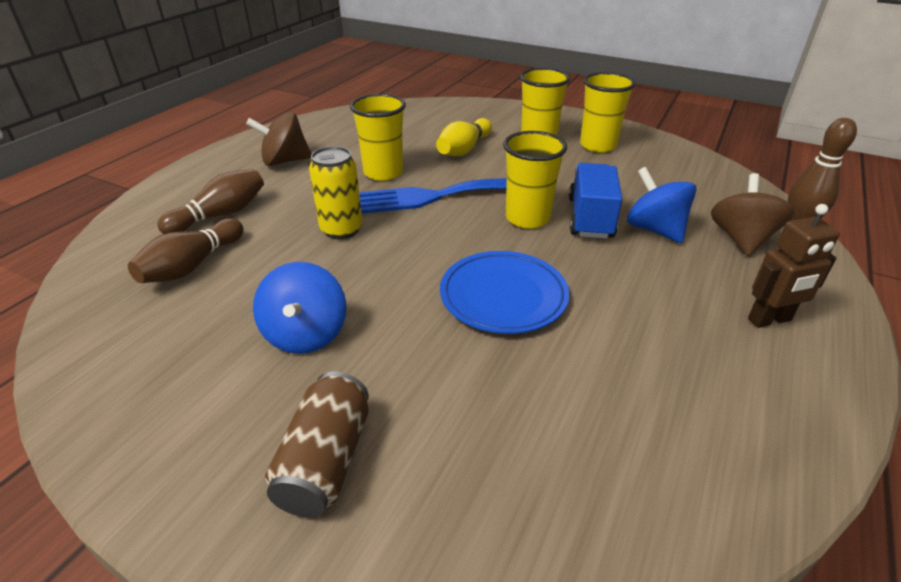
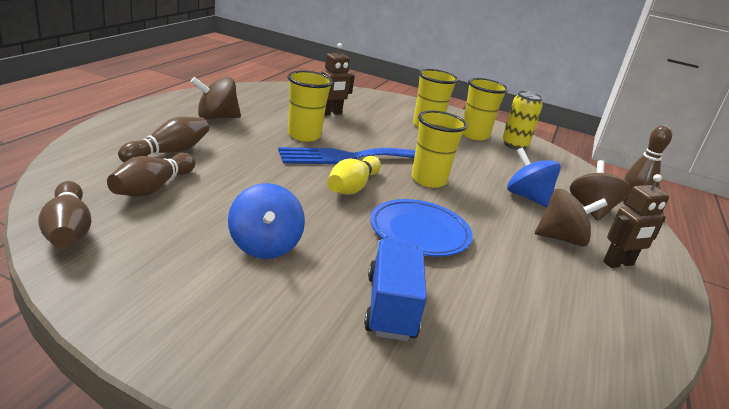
camera: 10 degrees left, 10 degrees down
(85, 333) = (68, 230): none -> brown bowling pin
(325, 461) = (301, 333): brown can -> none
(341, 230) = (277, 173): yellow can -> yellow can (514, 145)
(421, 138) = (331, 113): none -> brown robot
(464, 149) = (368, 126): yellow bowling pin -> yellow bowling pin (352, 187)
(590, 218) = (477, 184): blue truck -> blue truck (390, 307)
(693, 288) = (561, 239): none -> brown spinning top

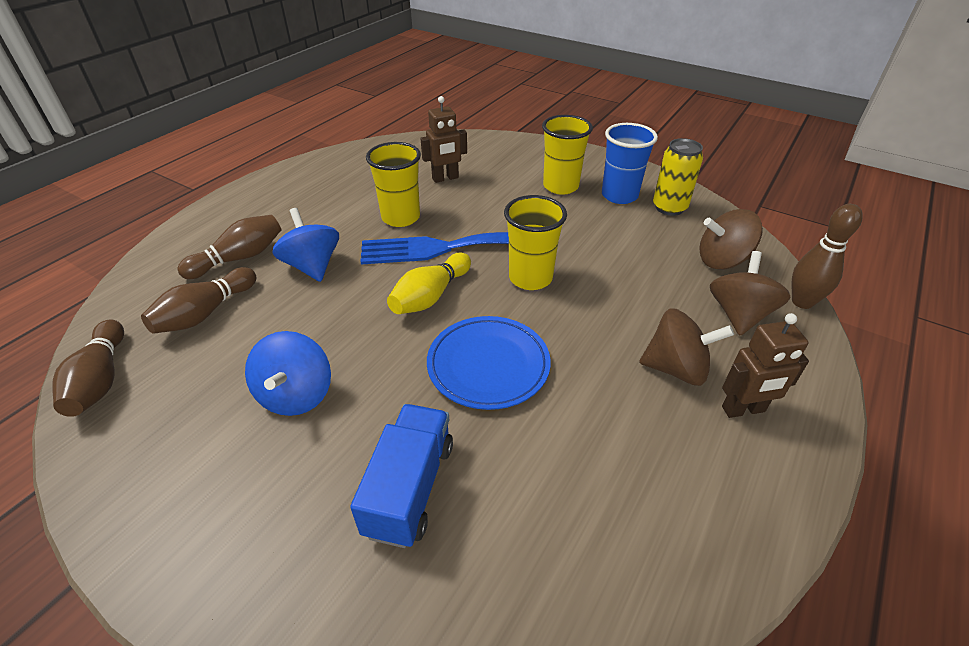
camera: 15 degrees right, 15 degrees up
(216, 118) = (309, 199): brown spinning top -> brown spinning top (722, 260)
(474, 135) = (619, 195): yellow cup -> blue cup
(527, 197) = (653, 298): blue spinning top -> blue spinning top (312, 266)

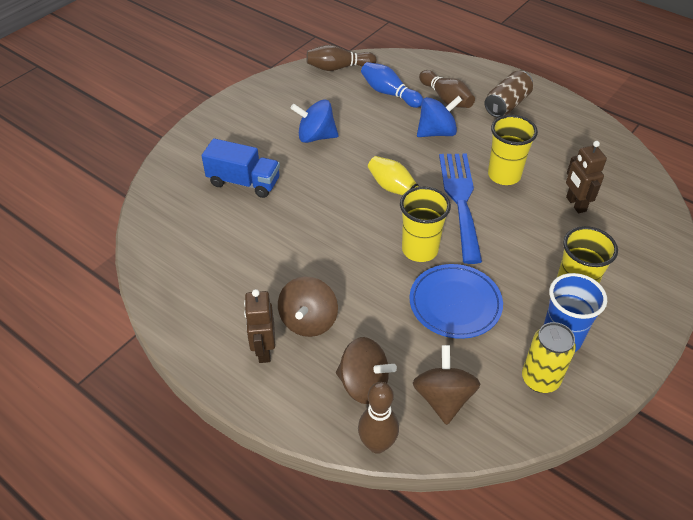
camera: 95 degrees right, 5 degrees up
(205, 313) = (389, 93): brown bowling pin -> blue bowling pin
(269, 211) = (507, 105): none -> brown can
(488, 365) = (327, 218): blue plate -> blue plate (455, 304)

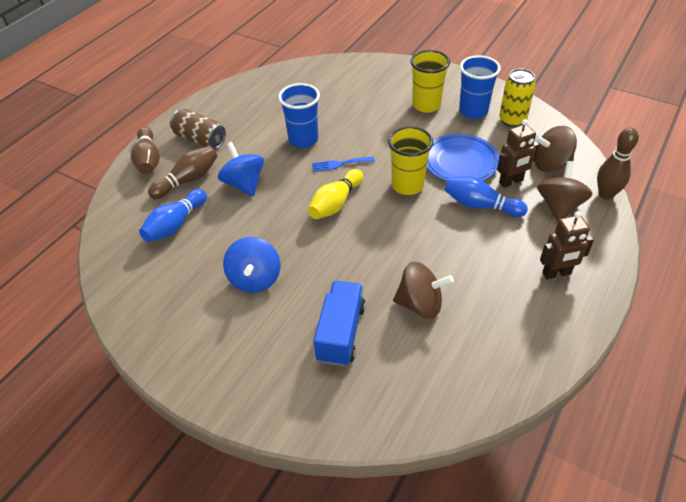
camera: 95 degrees left, 0 degrees up
(308, 321) = (512, 248): brown spinning top -> brown spinning top (420, 304)
(338, 68) = (119, 275): brown bowling pin -> brown bowling pin (148, 160)
(378, 307) = (480, 205): none -> blue bowling pin
(460, 200) = (340, 164): blue fork -> blue fork, size x0.45
(504, 175) = (303, 139): yellow cup -> blue cup
(575, 204) = (333, 102): brown robot -> brown robot (511, 182)

